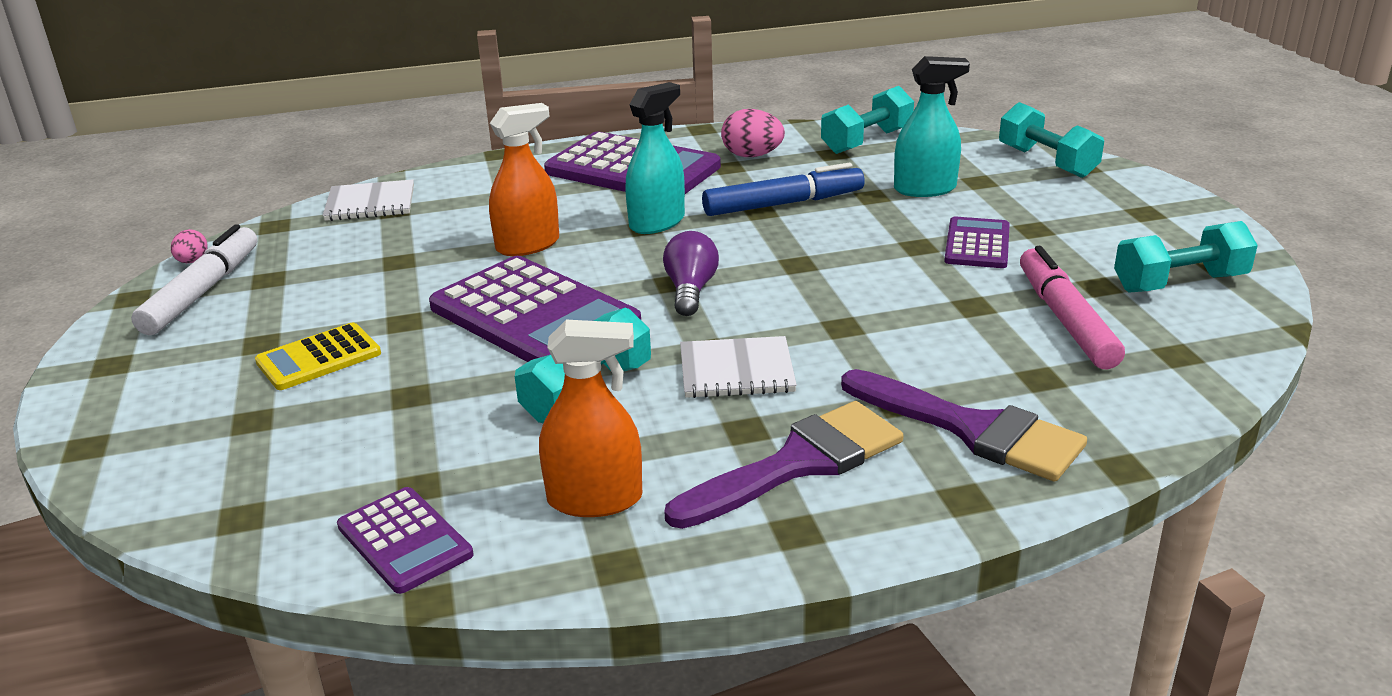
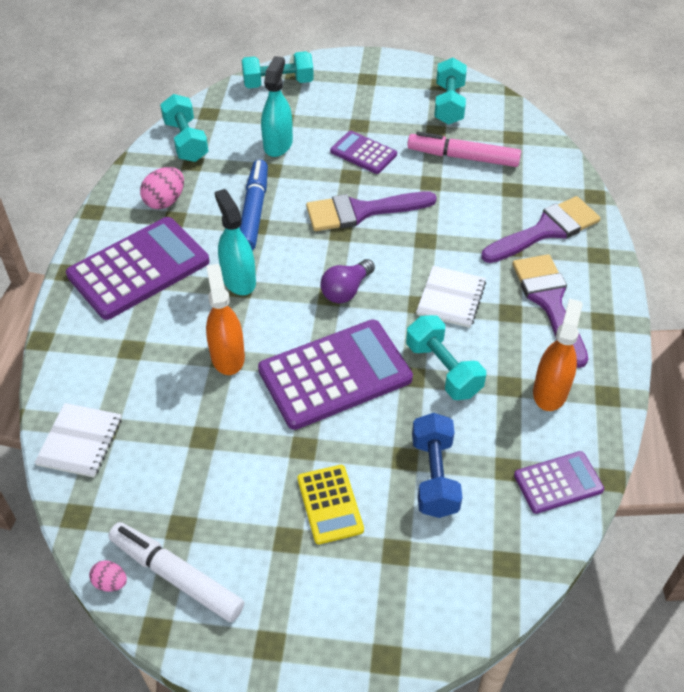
camera: 70 degrees left, 20 degrees up
(385, 424) = (434, 476): none -> blue dumbbell
(690, 290) = (346, 290): purple light bulb -> purple light bulb turned 75 degrees counterclockwise
(854, 268) = (361, 211): none -> purple brush

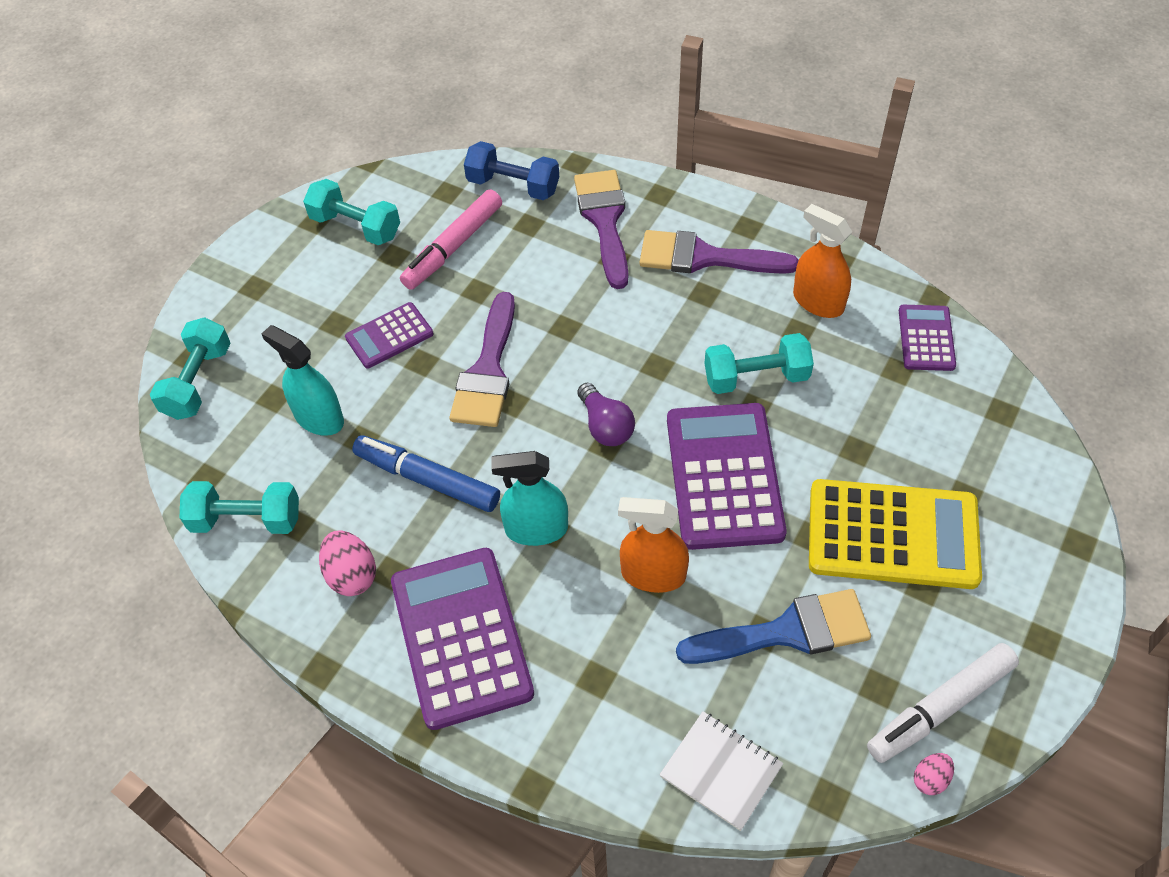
camera: 65 degrees left, 5 degrees up
(209, 452) = (786, 631): none -> blue brush
(330, 504) = (892, 535): yellow calculator -> yellow calculator, size x1.89
(434, 476) = (887, 433): blue dumbbell -> blue dumbbell (513, 185)
(451, 298) = (662, 335): white notebook -> none

